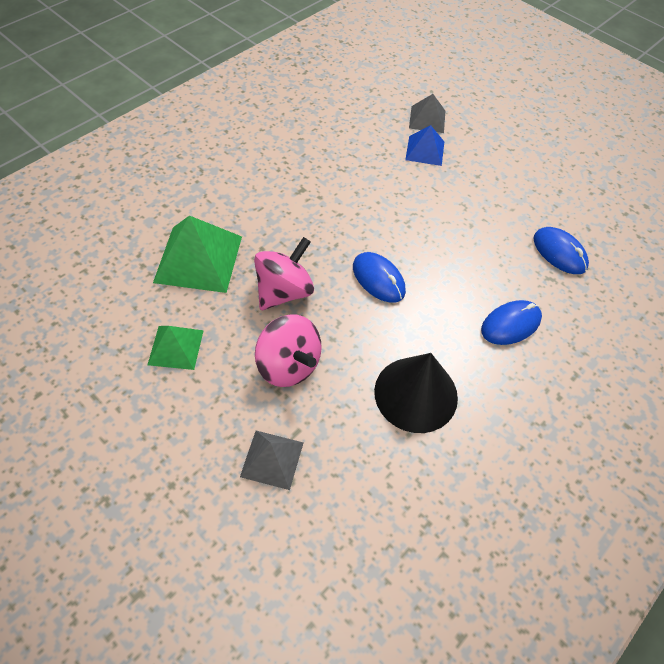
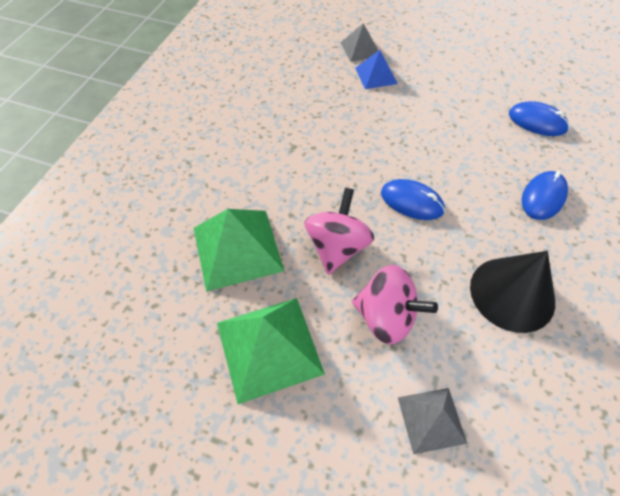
camera: 20 degrees left, 0 degrees up
(175, 347) = (268, 347): green pyramid -> green pyramid, size x1.73

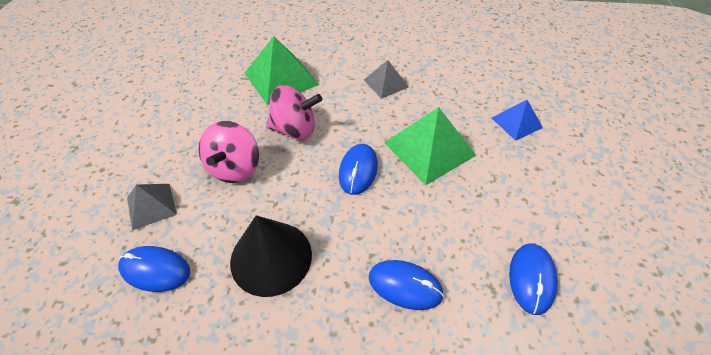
camera: 75 degrees right, 5 degrees down
(268, 347) = (205, 110): green pyramid -> green pyramid (429, 148)
(360, 49) = (550, 105): grey pyramid -> grey pyramid (386, 83)
(524, 412) = (155, 270): none -> blue mouse

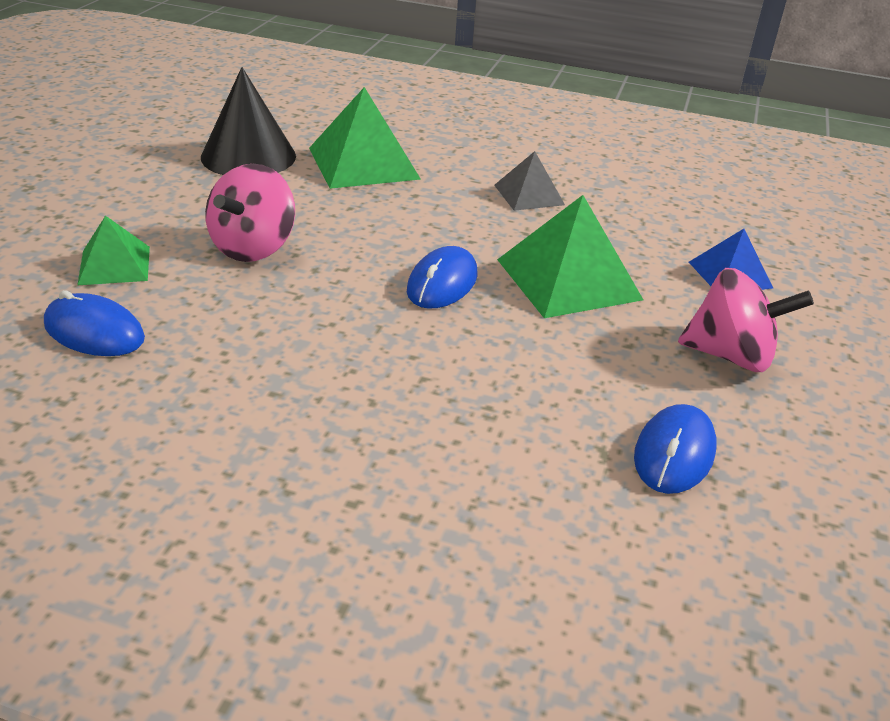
camera: 10 degrees right, 15 degrees down
(151, 206) = (114, 265): grey pyramid -> green pyramid
(271, 257) = (268, 351): black cone -> black cone (248, 156)
(295, 129) = (362, 222): pink spinning top -> pink spinning top (731, 356)
(405, 285) = (463, 420): blue mouse -> none

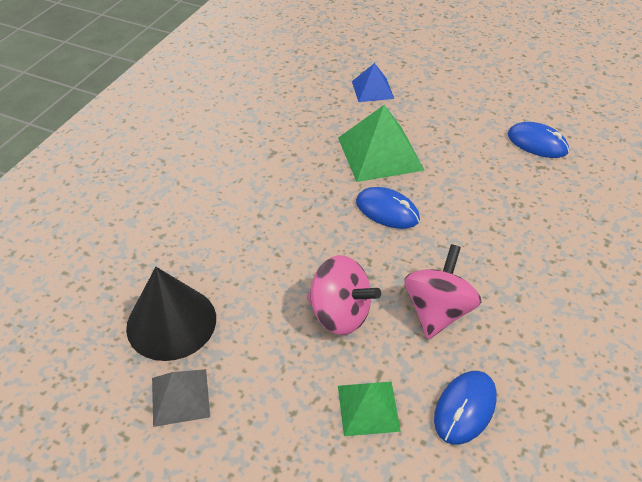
camera: 80 degrees left, 10 degrees up
(364, 163) = (199, 242): green pyramid -> none
(529, 195) = (266, 155): grey pyramid -> grey pyramid (180, 397)
(731, 356) = (453, 107): pink spinning top -> pink spinning top (437, 311)

